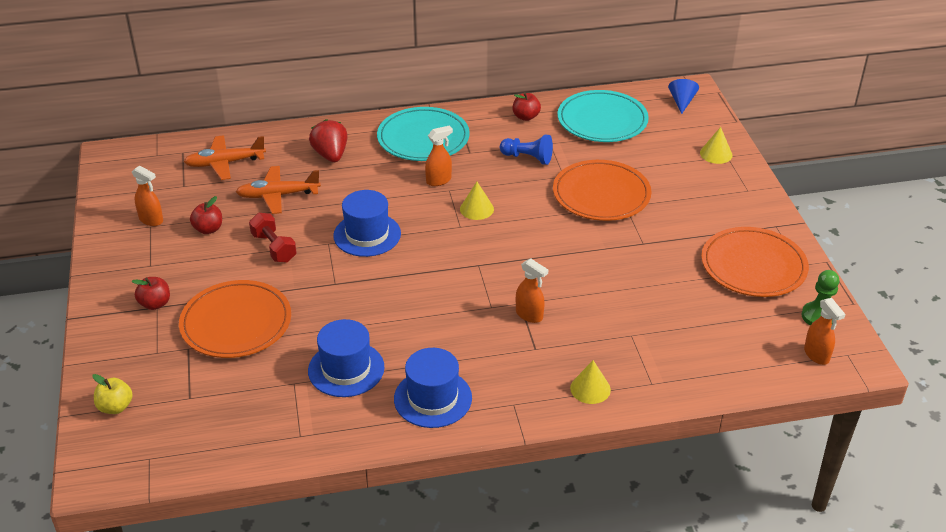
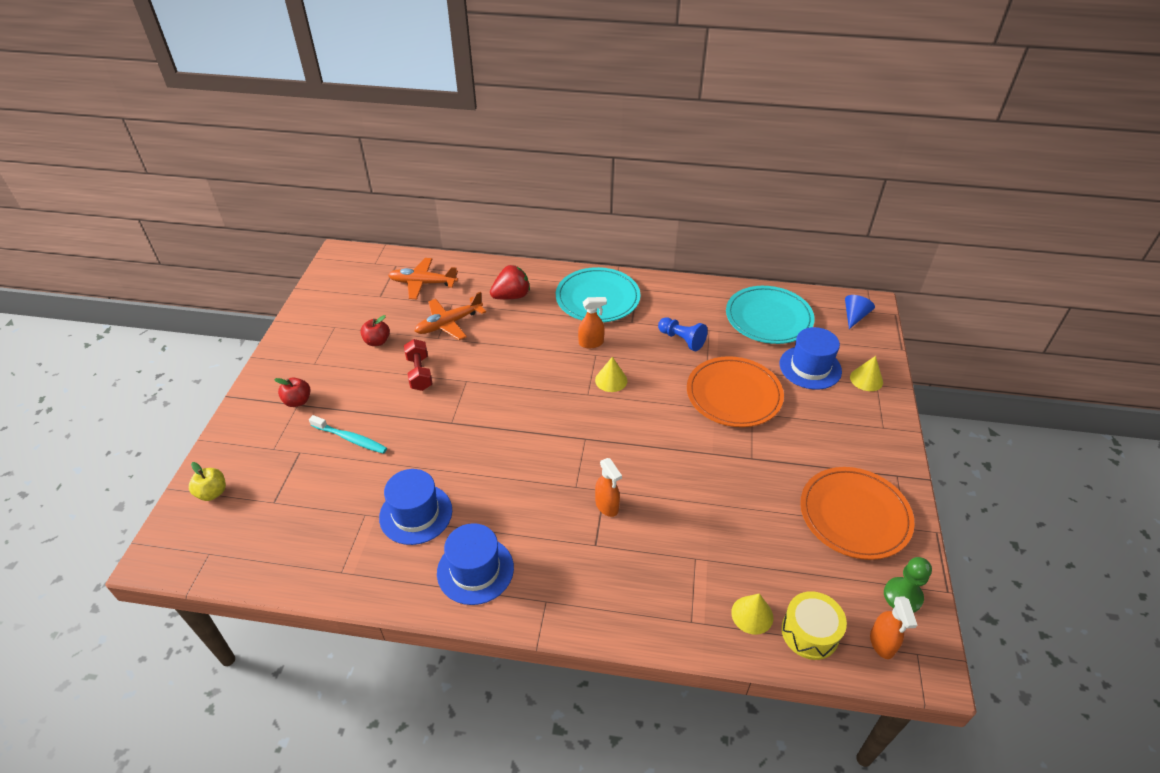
camera: 20 degrees right, 5 degrees up
(151, 220) = (338, 321): orange spray bottle -> none
(236, 323) = (350, 439): orange plate -> turquoise toothbrush
(278, 195) = (449, 324): orange plane -> orange plane turned 45 degrees counterclockwise
(330, 155) = (511, 296): red strawberry -> red strawberry turned 60 degrees clockwise
(367, 235) = (503, 381): blue hat -> blue hat (810, 367)
(526, 117) = (699, 298): red apple -> none
(590, 388) = (627, 608): yellow cone -> yellow cone (752, 615)
(755, 363) = (810, 632): none -> yellow drum

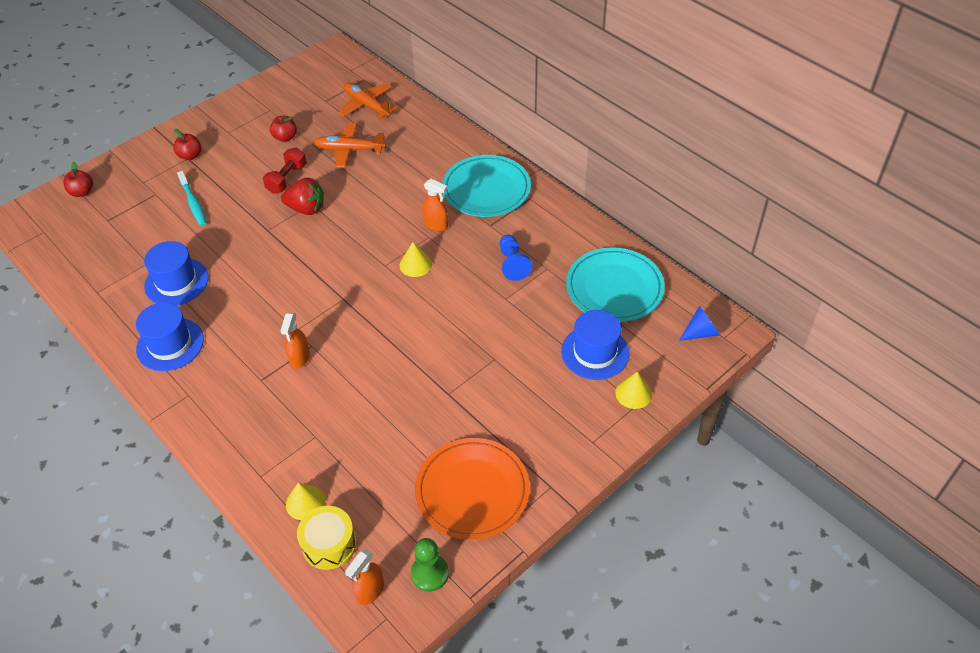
camera: 40 degrees right, 5 degrees up
(212, 493) = (82, 192): yellow apple -> red apple
(511, 296) = (420, 151): red strawberry -> red strawberry (306, 209)
(734, 395) = (498, 335): orange plate -> none

